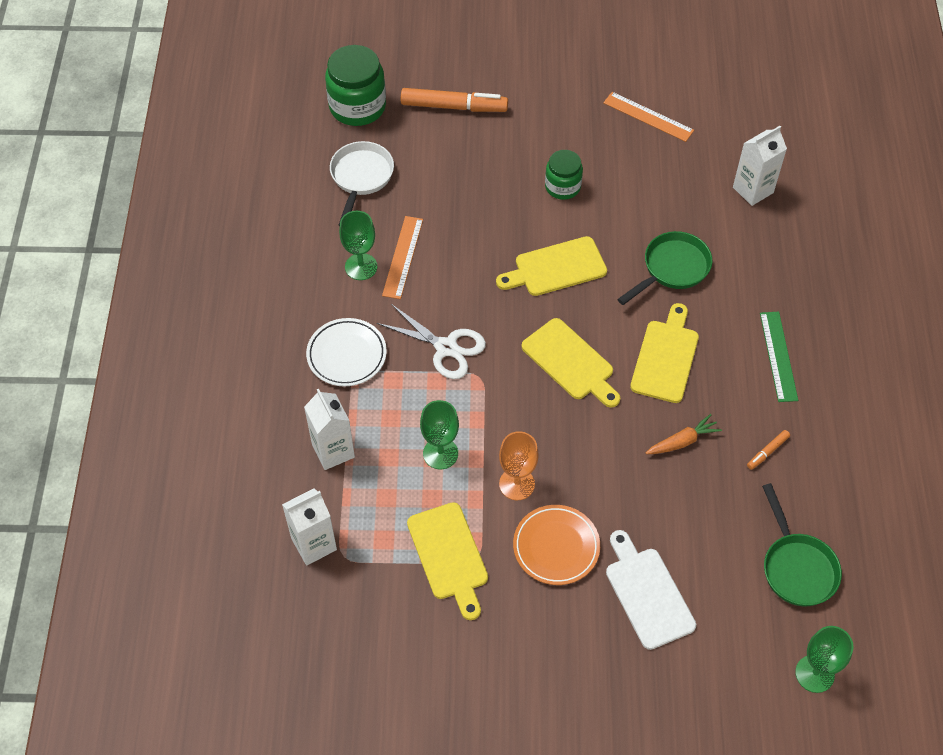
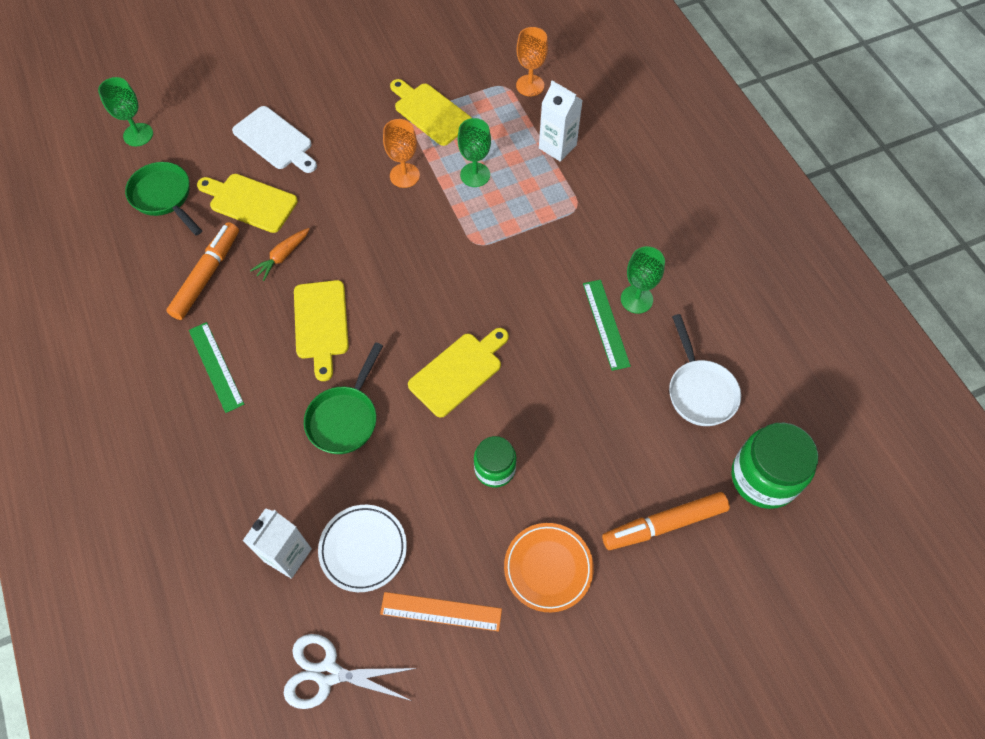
camera: 155 degrees right, 5 degrees up
(314, 544) = (530, 85): white carton -> orange goblet
(347, 355) = (596, 219): white plate -> white plate (363, 549)
(403, 257) = (606, 324): orange ruler -> green ruler
(446, 348) = (518, 257): white scissors -> white scissors (328, 673)
(556, 547) = (355, 145): orange plate -> orange plate (548, 568)
(570, 362) = (404, 286): yellow cutting board -> yellow cutting board (250, 202)
(767, 452) = (207, 275): orange marker -> orange marker, size x2.20

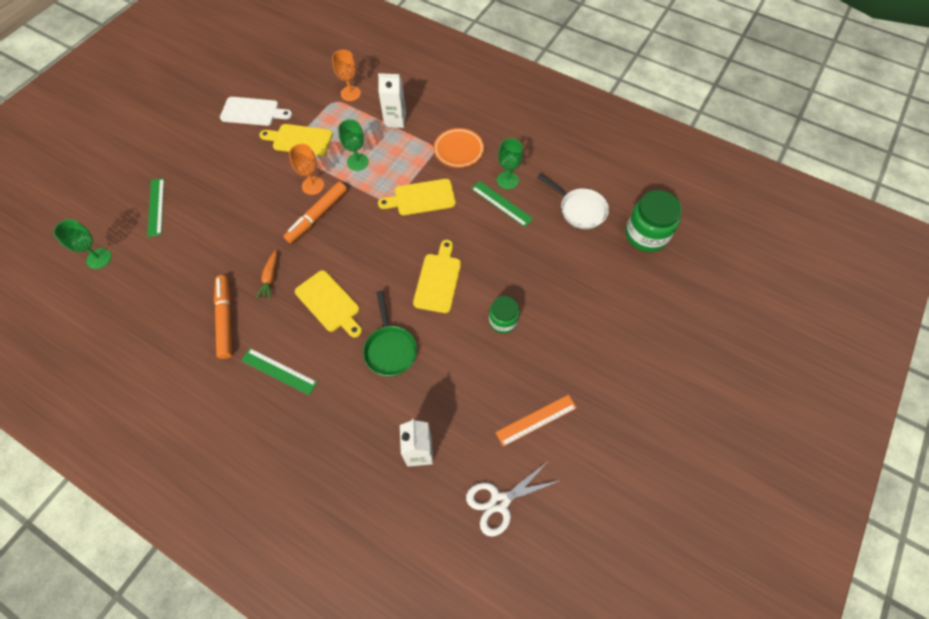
camera: 35 degrees left, 0 degrees up
(164, 197) = (153, 288): green pan -> none
(229, 108) = (156, 207): none -> green ruler
(250, 202) = (219, 257): yellow cutting board -> yellow cutting board (421, 198)
(275, 140) = (206, 210): white cutting board -> white cutting board (253, 112)
(363, 549) = (463, 417): white plate -> none
(548, 568) = (575, 355): orange plate -> orange plate (458, 150)
(664, 524) = (616, 291): orange marker -> orange marker (317, 216)

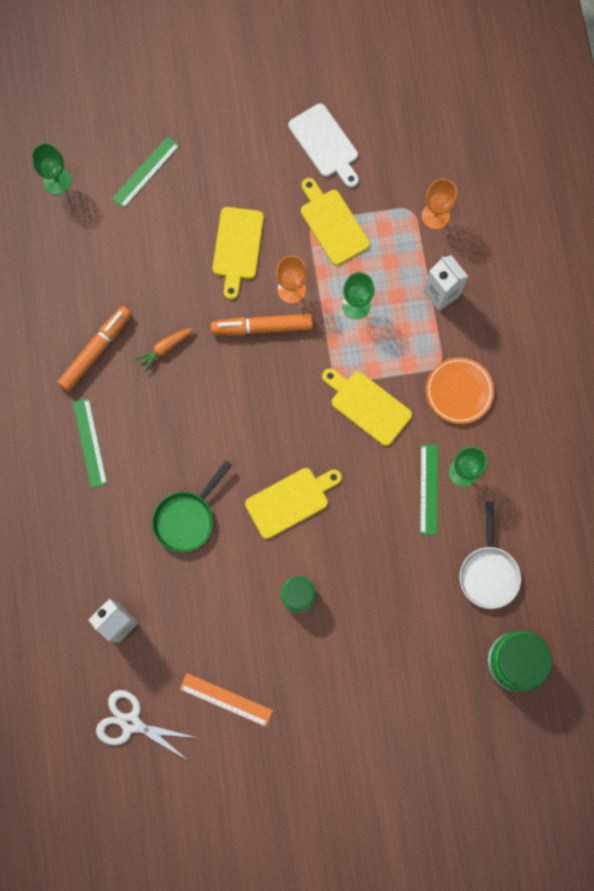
camera: 50 degrees right, 15 degrees up
(329, 303) = (185, 425): yellow cutting board -> yellow cutting board (237, 247)

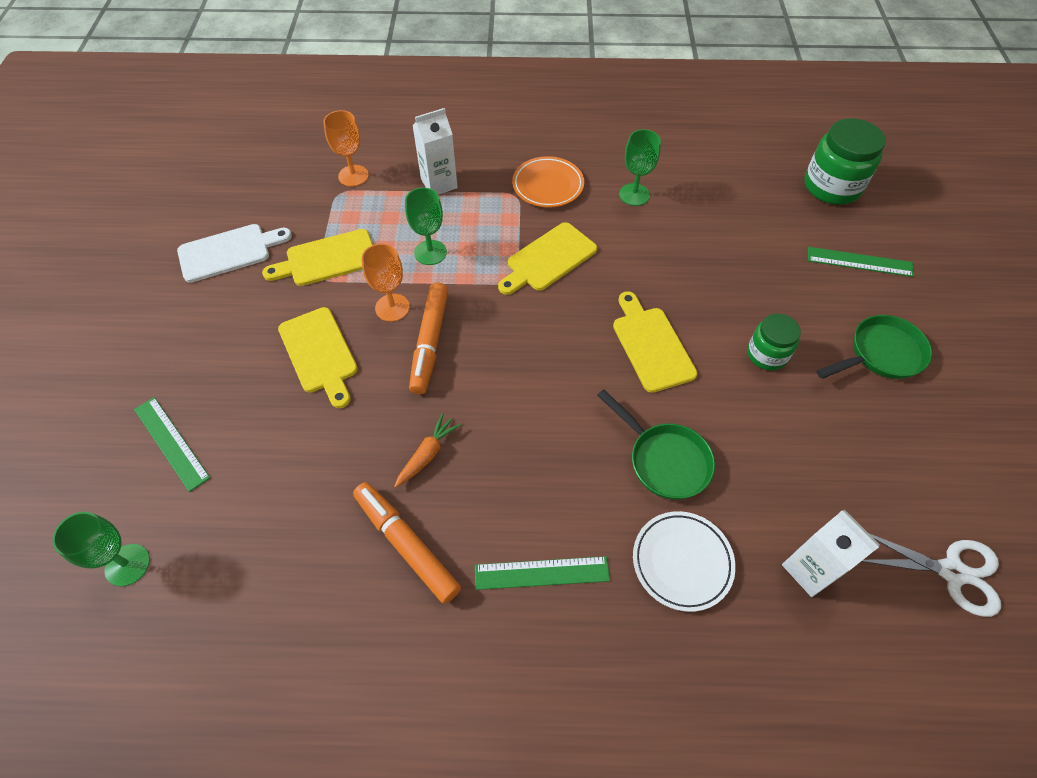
camera: 80 degrees left, 20 degrees down
(111, 535) = (682, 562): none -> white plate
(131, 723) = (951, 572): white scissors -> white scissors turned 105 degrees counterclockwise
(165, 348) = (427, 454): orange carrot -> orange carrot turned 120 degrees counterclockwise
(226, 699) = (903, 449): orange ruler -> none
(237, 247) = (319, 354): yellow cutting board -> yellow cutting board turned 45 degrees clockwise
(314, 690) = (881, 354): none -> green pan
(428, 489) = (649, 223): green ruler -> green ruler (859, 262)
(488, 572) = (740, 191): white pan -> none

